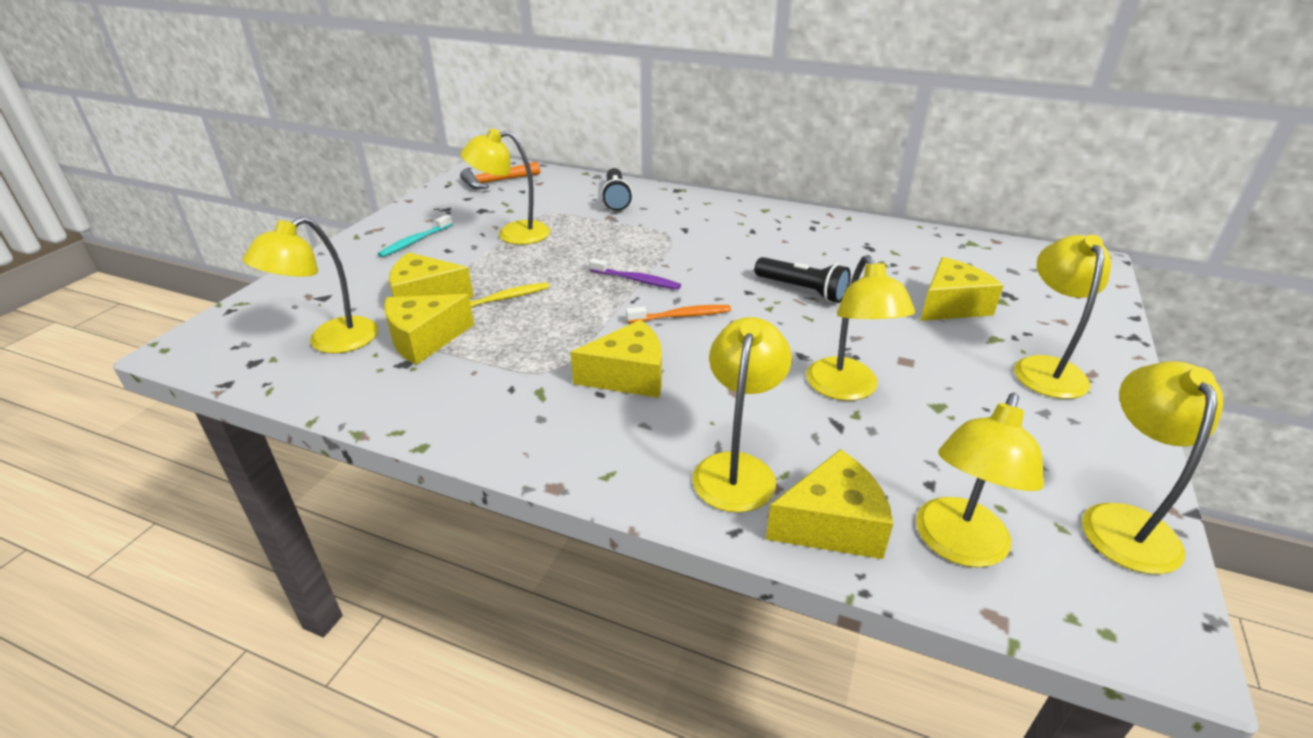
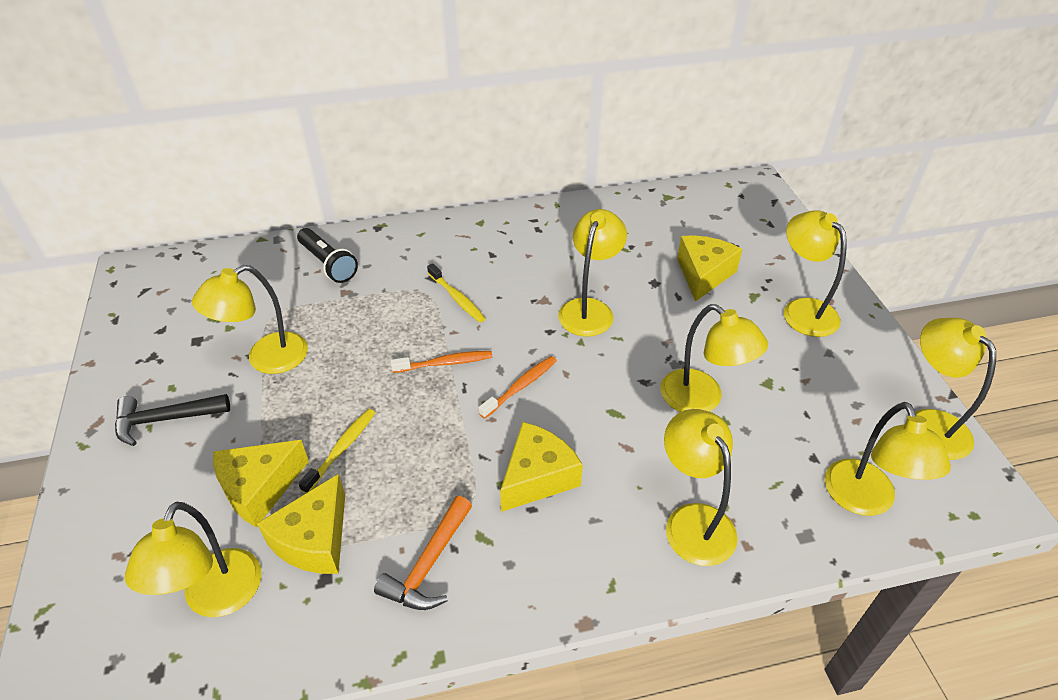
camera: 35 degrees left, 10 degrees up
(415, 241) = (165, 419): turquoise toothbrush -> black hammer
(497, 182) = (172, 291): orange hammer -> orange hammer (429, 564)
(636, 280) = (445, 363): purple toothbrush -> orange toothbrush
(691, 247) = (457, 298): none -> yellow toothbrush
(802, 290) = (589, 309): black flashlight -> yellow lamp
(831, 524) = (787, 531): yellow cheese -> none

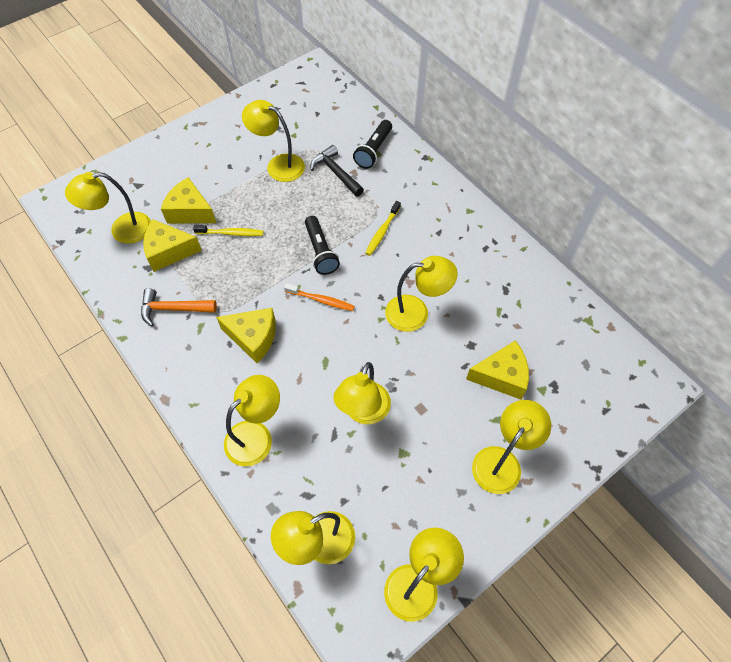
camera: 65 degrees right, 15 degrees up
(165, 419) = (216, 148): black hammer -> black hammer (336, 173)
(445, 363) = (320, 251): orange toothbrush -> black flashlight

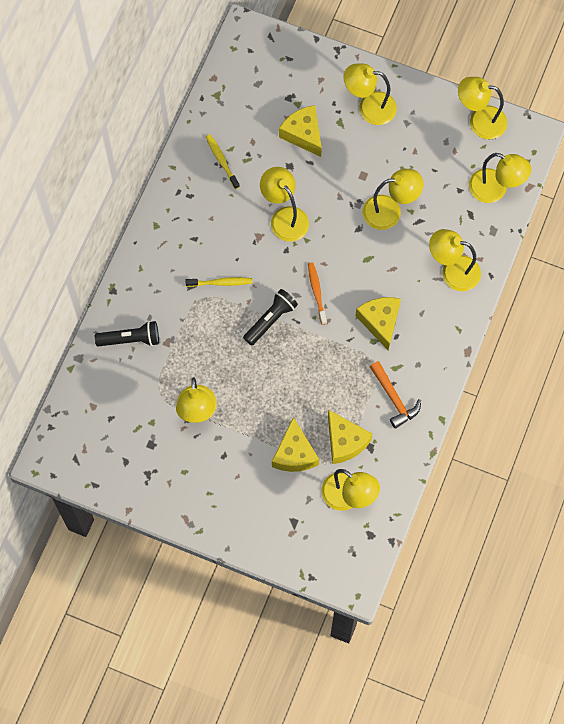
camera: 120 degrees left, 10 degrees up
(231, 233) = (296, 403): yellow toothbrush -> yellow toothbrush (221, 161)
(336, 173) = (177, 357): black hammer -> none

